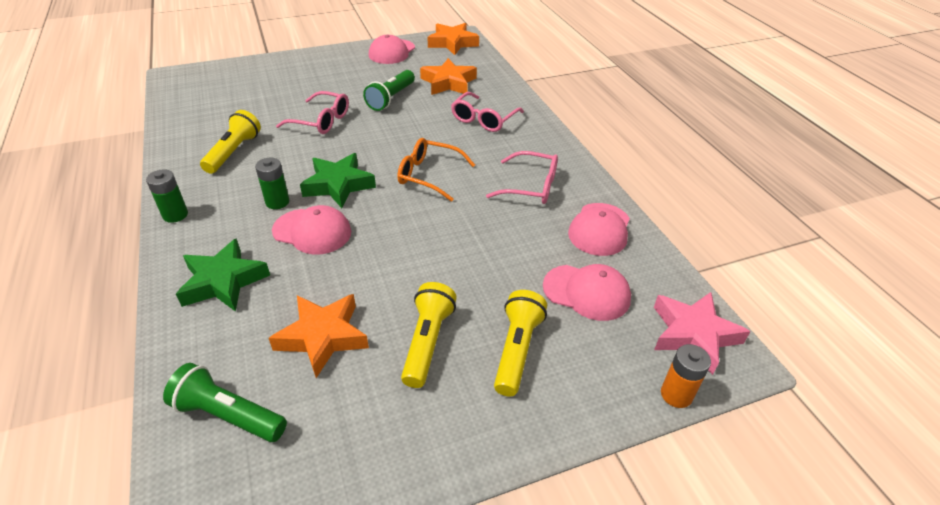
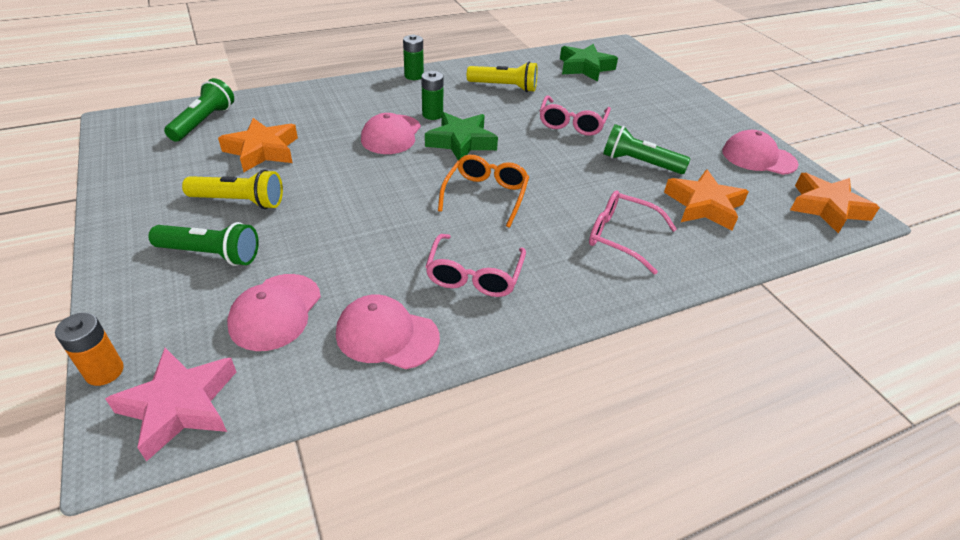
camera: 85 degrees right, 0 degrees up
(223, 281) = (334, 104): green star -> green star (585, 67)
(517, 350) = (211, 254): yellow flashlight -> green flashlight

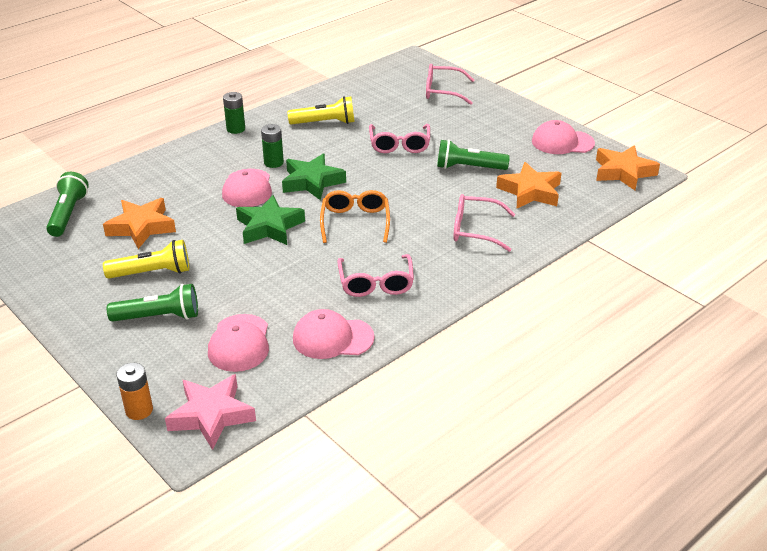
camera: 15 degrees left, 5 degrees down
(585, 67) = (389, 88): green star -> green star (269, 227)
(639, 80) = (442, 91): none -> pink glasses

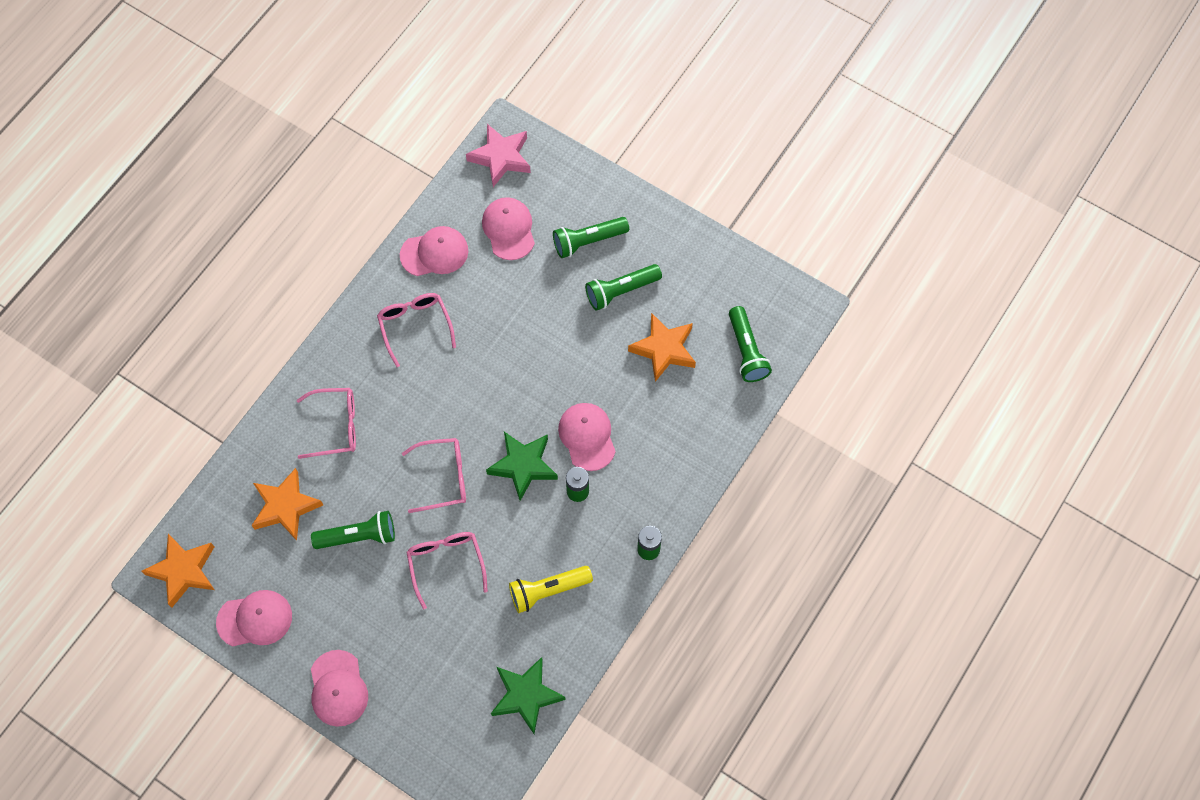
camera: 165 degrees right, 30 degrees up
(139, 410) = (556, 149): orange battery -> none
(152, 273) = (621, 291): yellow flashlight -> green flashlight
(269, 227) = (540, 381): green star -> green star (526, 696)
(355, 222) = (458, 409): orange glasses -> none
(442, 91) = (419, 710): pink glasses -> pink glasses (443, 477)
(500, 106) = (338, 688): none -> pink cap

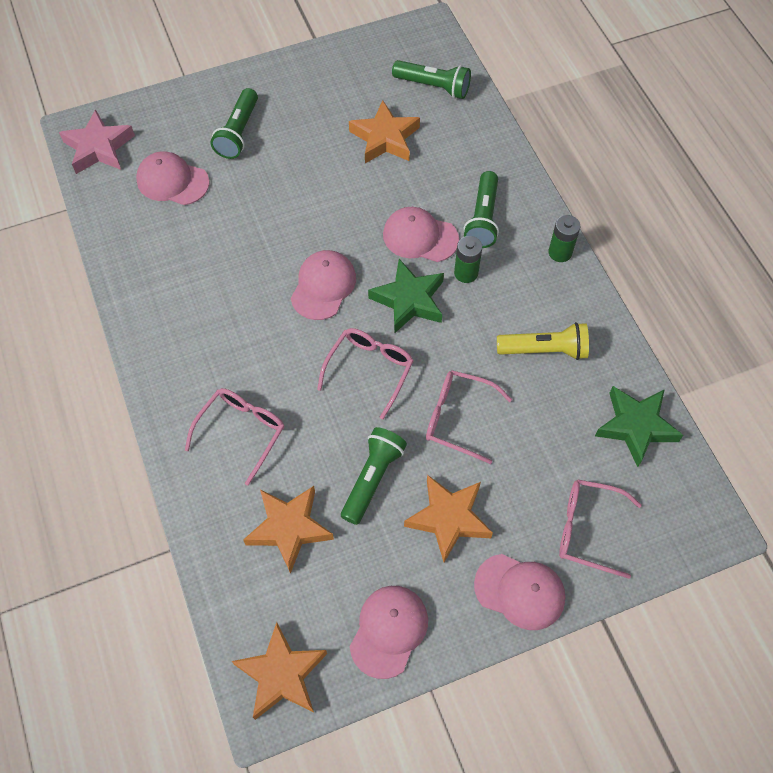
camera: 55 degrees left, 5 degrees down
(361, 607) = (448, 519): none -> orange star
(415, 326) = (199, 306): pink glasses -> pink glasses (587, 529)
(434, 253) = (141, 249): pink cap -> pink cap (323, 286)
(548, 590) = (544, 350): yellow flashlight -> yellow flashlight turned 105 degrees counterclockwise
(621, 291) = (305, 136): green flashlight -> green flashlight (482, 218)

